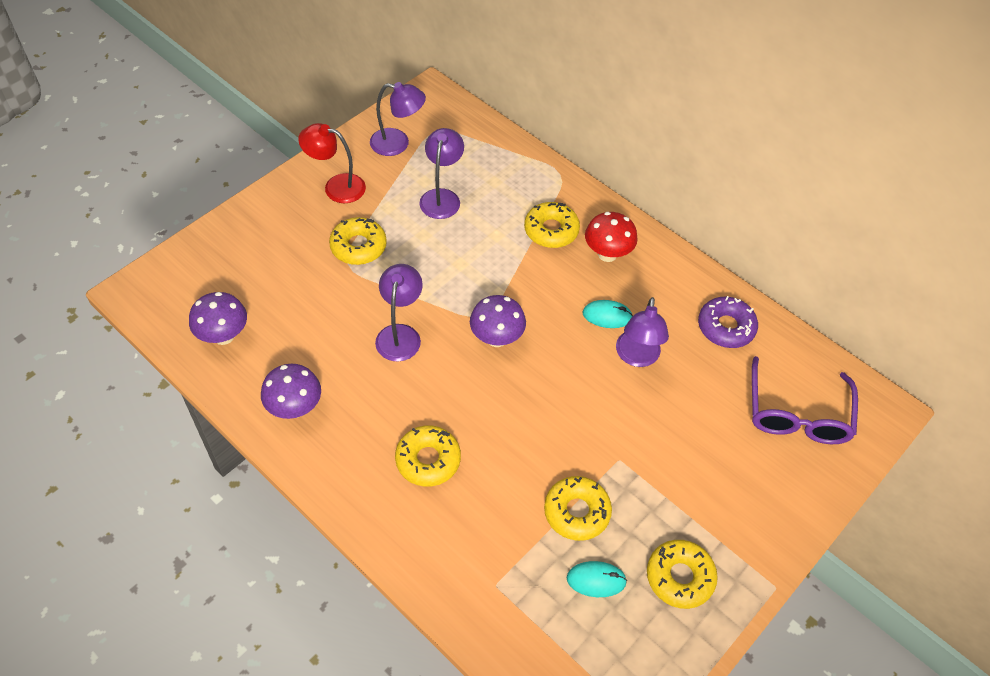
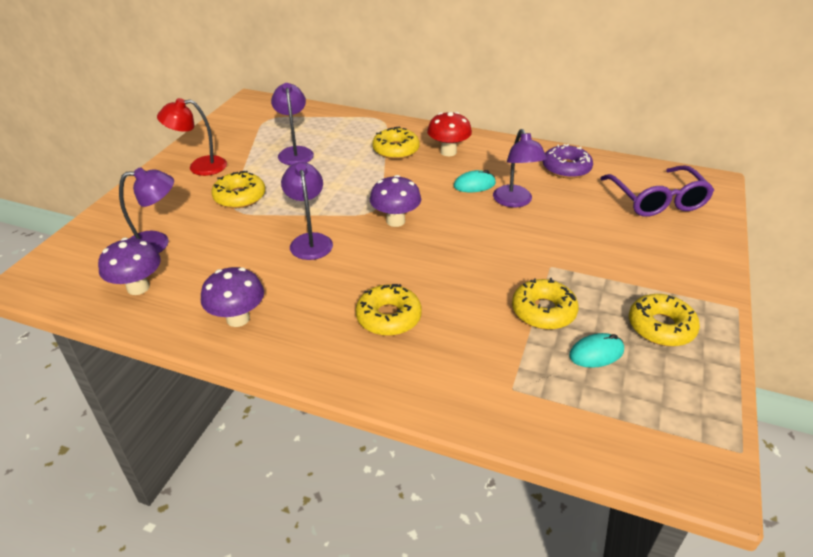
camera: 20 degrees left, 15 degrees down
(398, 143) = (240, 132): purple lamp -> purple lamp (157, 243)

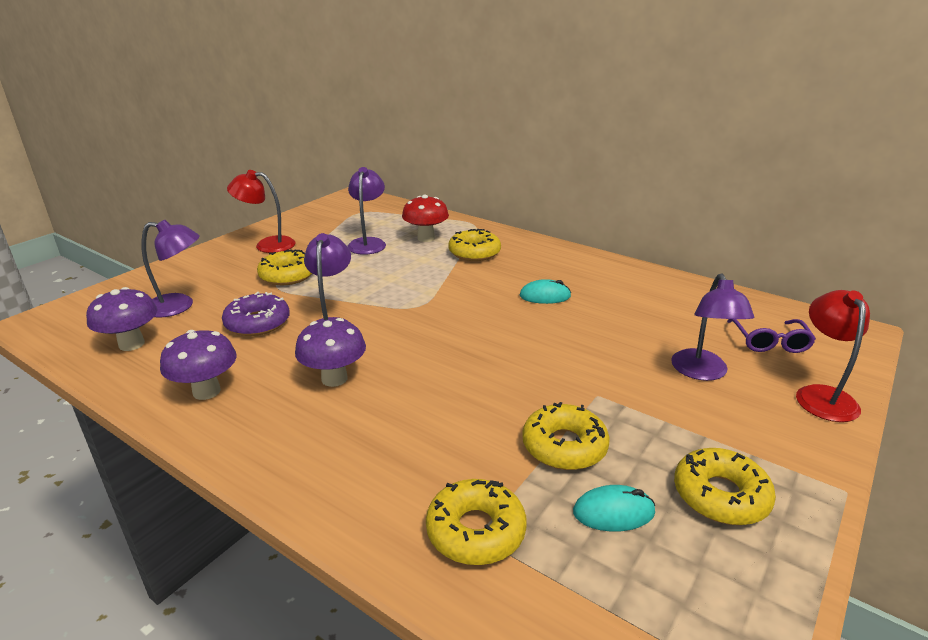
camera: 15 degrees right, 10 degrees down
(388, 317) = (370, 419): yellow donut -> yellow donut (476, 531)
(395, 221) = (435, 320): purple mushroom -> purple mushroom (334, 378)
(448, 152) = (531, 261): red mushroom -> red mushroom (426, 238)
(515, 201) = (585, 319): purple lamp -> purple lamp (702, 372)
(566, 168) = (664, 293): purple donut -> purple donut (257, 323)
(657, 200) = (770, 342): purple glasses -> purple glasses, size x0.61
(704, 239) = (822, 395): none -> red lamp

